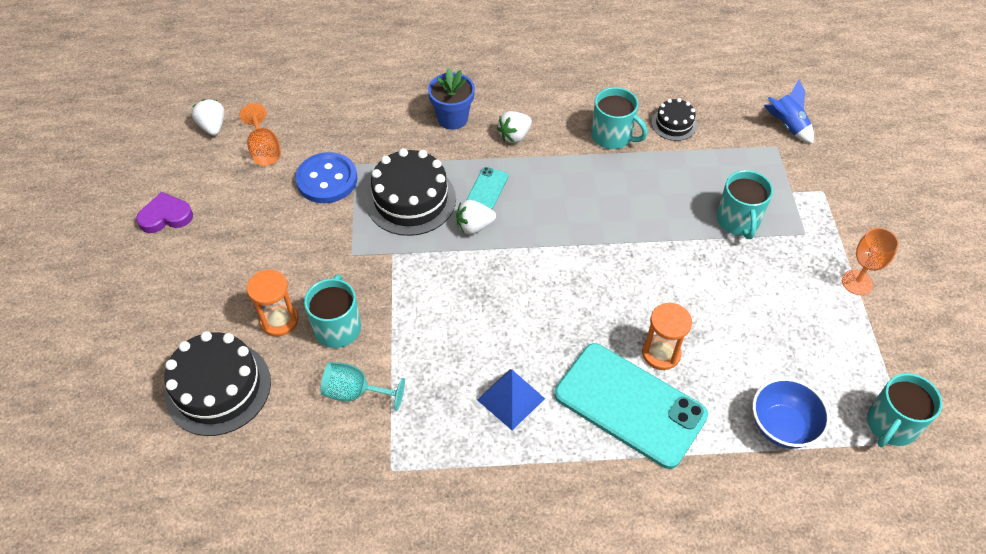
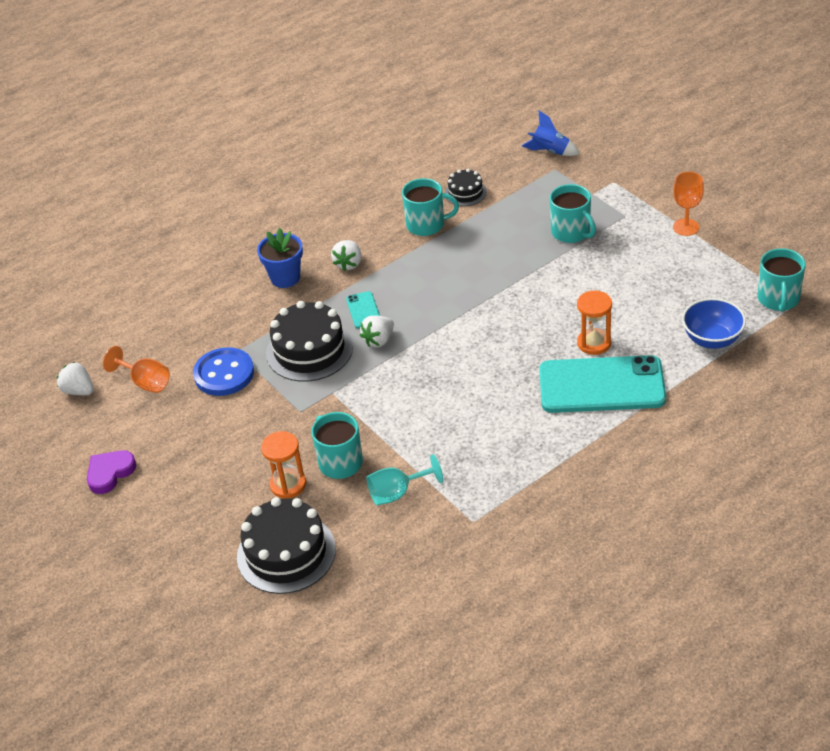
camera: 30 degrees left, 10 degrees down
(511, 399) = (516, 430): blue pyramid -> none

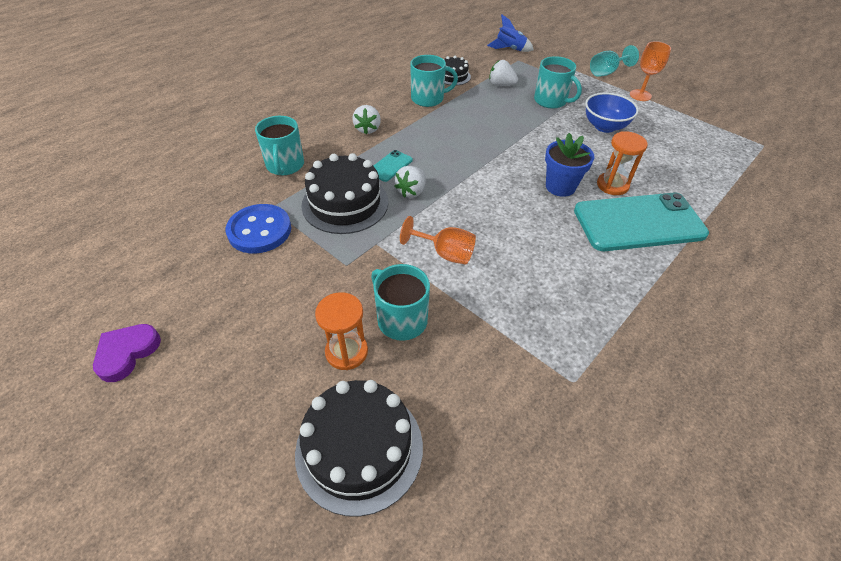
camera: 15 degrees left, 5 degrees up
(78, 391) = (97, 256): white strawberry -> white strawberry (501, 85)
(145, 382) = (174, 243): orange goblet -> orange goblet (445, 253)
(285, 278) = (311, 142): blue flower pot -> blue flower pot (560, 186)
(363, 310) = (390, 166): turquoise phone -> turquoise phone turned 60 degrees clockwise
(397, 493) = (476, 352): turquoise goblet -> turquoise goblet (606, 72)
(712, 339) = (713, 177): blue bowl -> blue bowl (604, 126)
(778, 299) = (747, 144): turquoise mug -> turquoise mug (285, 165)

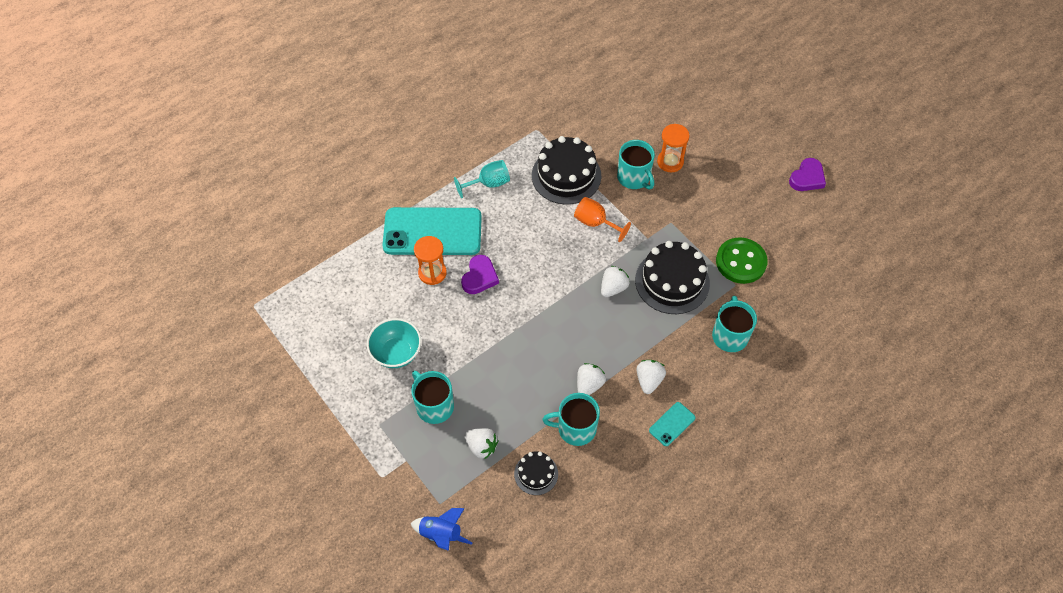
camera: 170 degrees left, 10 degrees up
(259, 230) = (741, 262): blue button -> green button
(359, 448) = (663, 113): black cake -> black cake (566, 175)
(390, 166) = (629, 322): turquoise phone -> turquoise phone (672, 424)
(422, 122) = (589, 385): none -> white strawberry
(560, 186) = (479, 277): blue flower pot -> purple heart
(604, 126) = (396, 353): blue bowl -> turquoise bowl
(606, 72) = (337, 458): turquoise goblet -> turquoise goblet (488, 184)
(640, 95) = (324, 403): orange goblet -> none

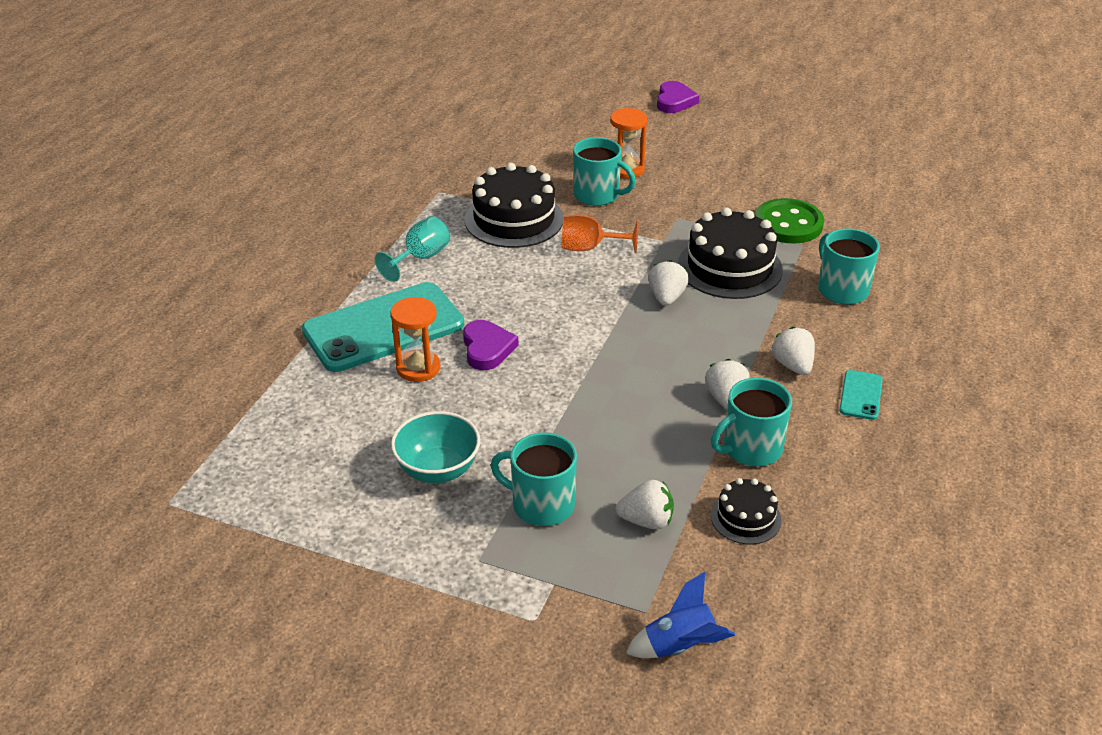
camera: 30 degrees left, 20 degrees down
(807, 178) = (787, 135): purple heart -> purple heart (674, 101)

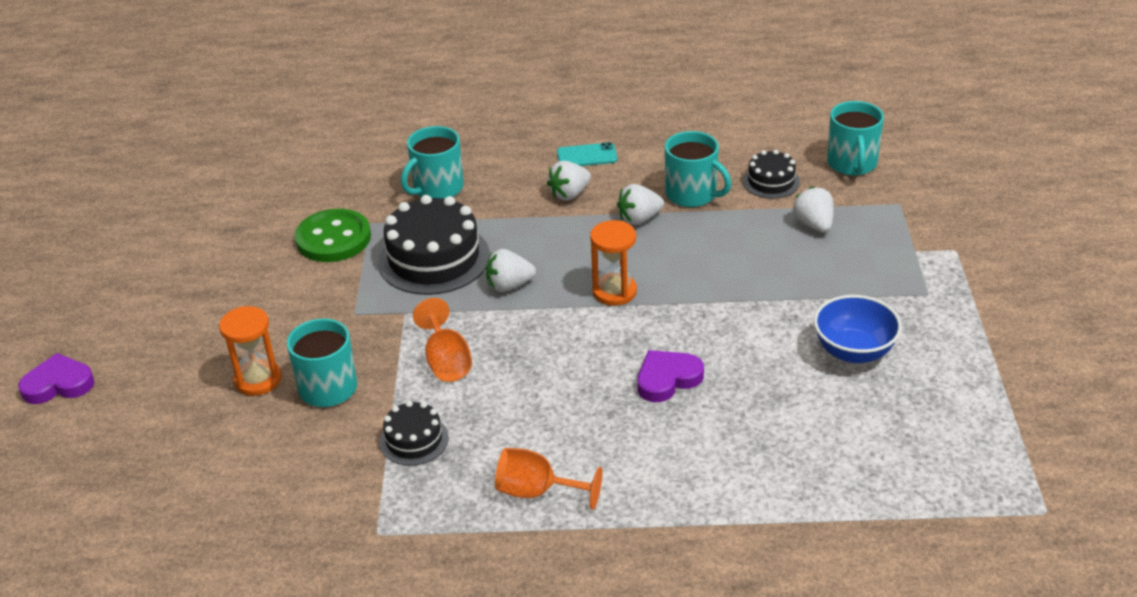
camera: 110 degrees left, 0 degrees up
(383, 328) = (685, 470): turquoise phone -> none
(418, 368) = (730, 417): orange hourglass -> orange hourglass (614, 291)
(420, 258) = (537, 492): turquoise goblet -> orange goblet
(438, 469) = (854, 351): turquoise bowl -> blue bowl
(514, 219) = (414, 440): black cake -> black cake, size x0.53
(541, 504) = (843, 280): turquoise mug -> turquoise mug (852, 164)
(680, 646) = (915, 183): blue rocket -> none

